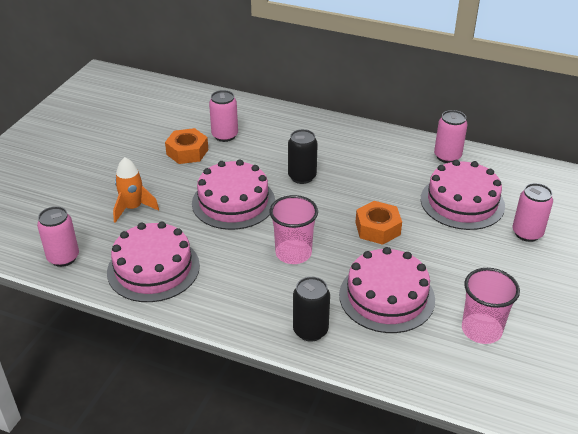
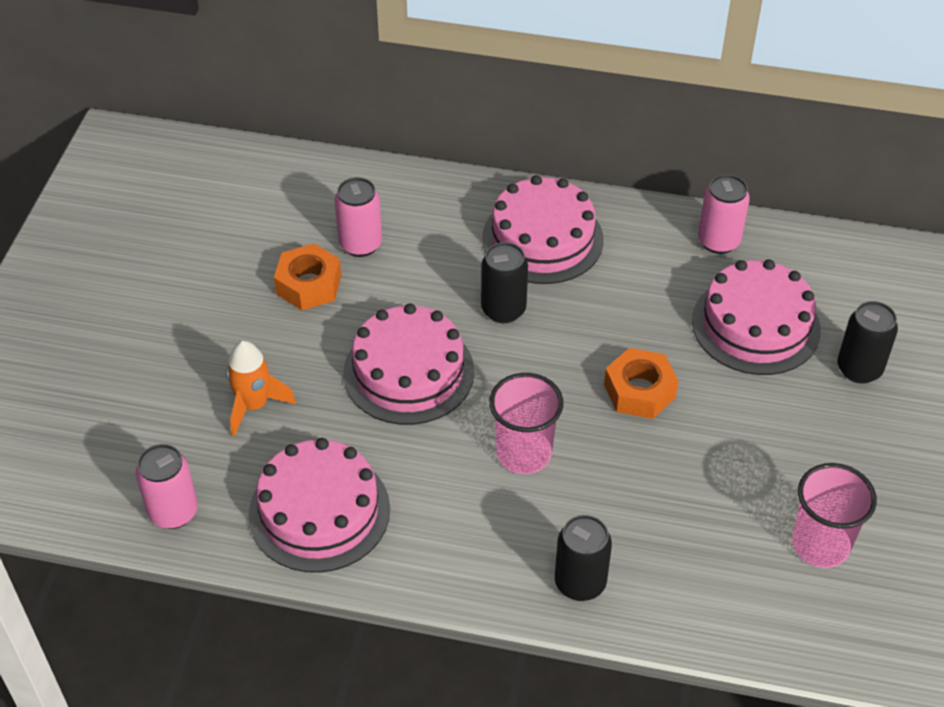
camera: 10 degrees left, 10 degrees up
(386, 297) = (677, 509): pink cake -> pink cake (542, 239)
(527, 233) = (859, 369): pink can -> black can

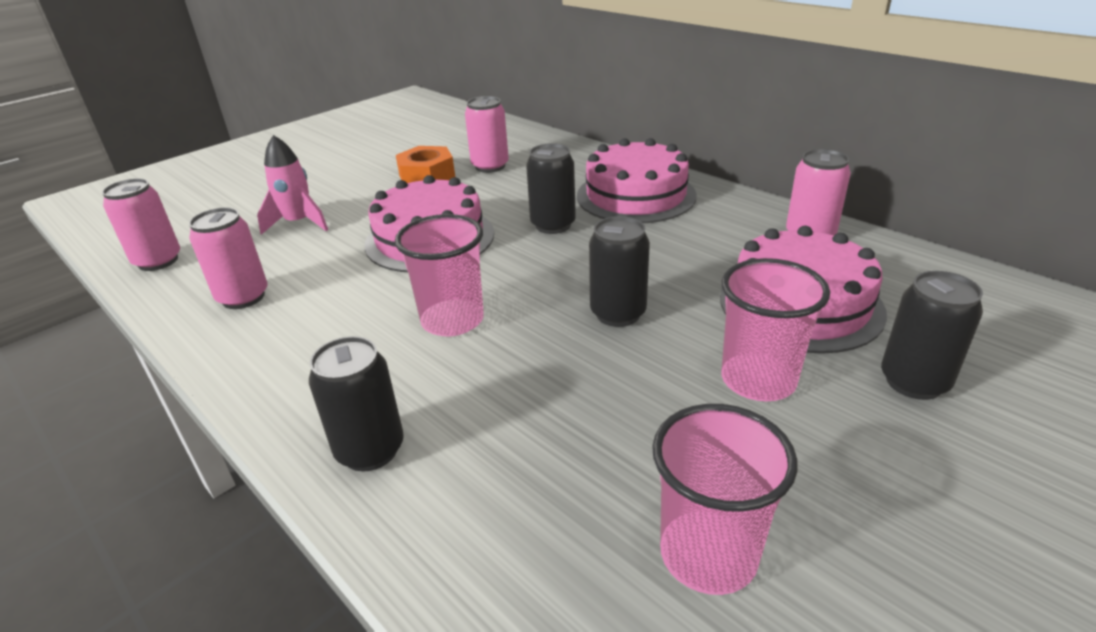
camera: 35 degrees right, 15 degrees down
(254, 405) = (299, 223): orange rocket -> pink rocket
(319, 511) = (243, 297): pink cake -> pink can
(639, 391) = (618, 313): orange nut -> black can
(771, 410) = (758, 380): none -> pink cup

